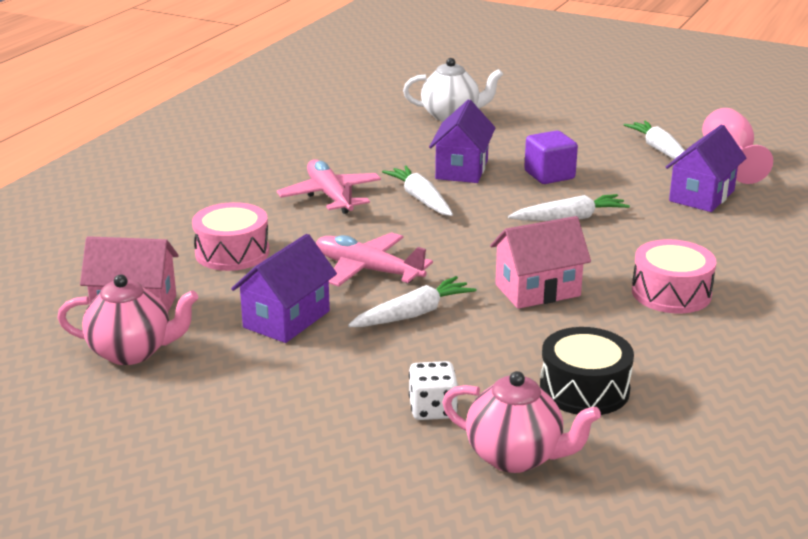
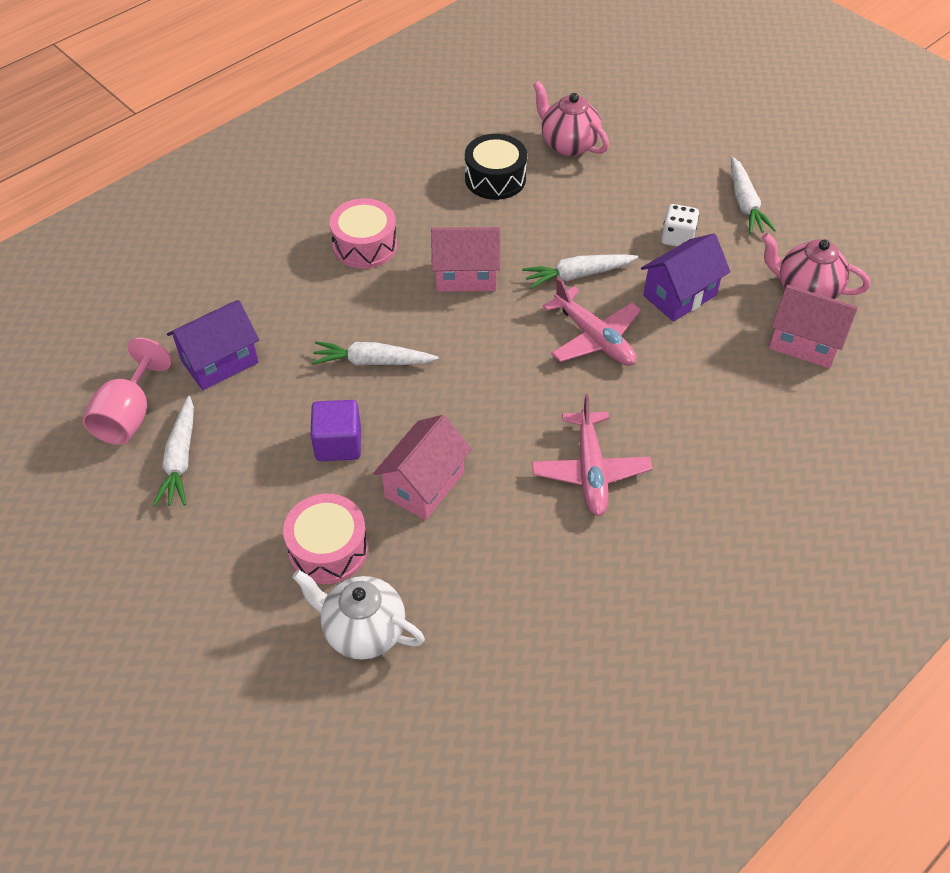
camera: 160 degrees left, 25 degrees up
(232, 252) = (711, 397): pink drum -> pink drum (328, 549)
(420, 199) = (498, 437): white carrot -> white carrot (745, 203)
(432, 409) = (602, 188): white dice -> white dice (677, 238)
(462, 169) = (424, 484): purple house -> pink house

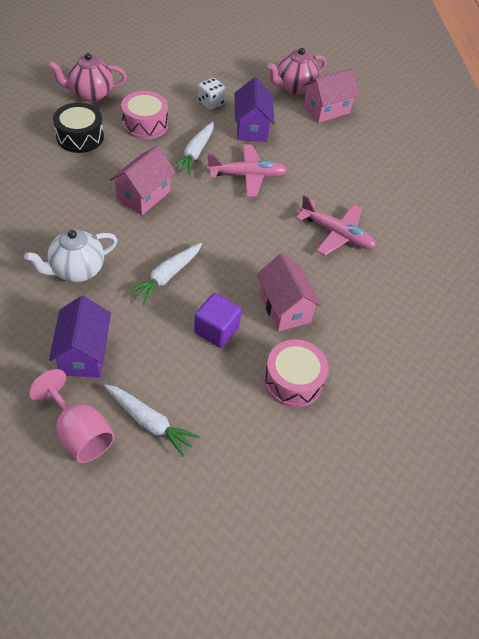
camera: 60 degrees left, 0 degrees up
(363, 630) = (366, 397): white teapot -> white teapot (76, 270)
(365, 245) = (64, 224): pink drum -> pink drum (145, 124)
(745, 203) = (214, 67): white carrot -> none

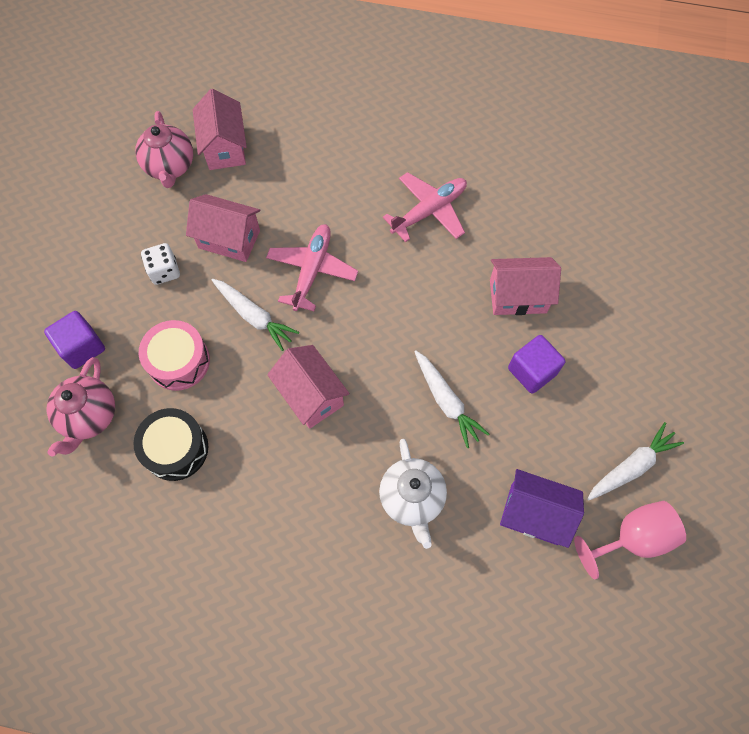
camera: 65 degrees left, 15 degrees up
(138, 80) = (82, 347): none -> purple cube
(251, 128) = (229, 239): purple house -> pink house
(293, 381) = (608, 318): pink drum -> none

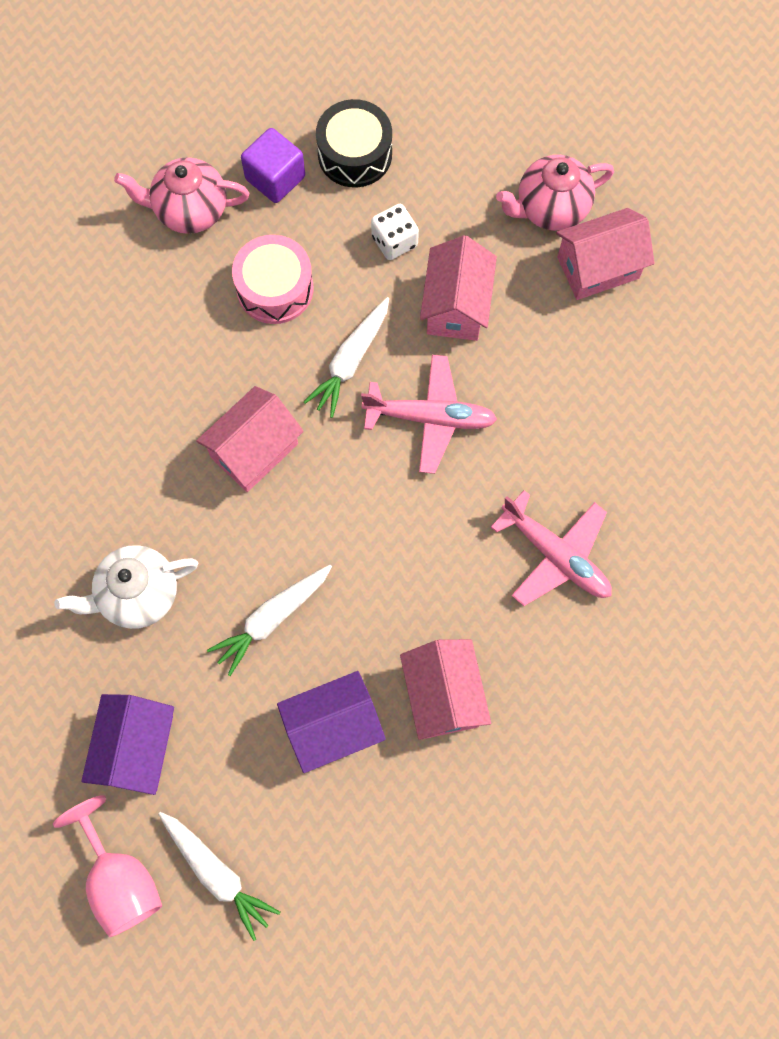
camera: 80 degrees right, 5 degrees up
(176, 449) = (164, 313): black drum -> black drum (355, 154)
(532, 371) = (333, 727): purple cube -> purple house

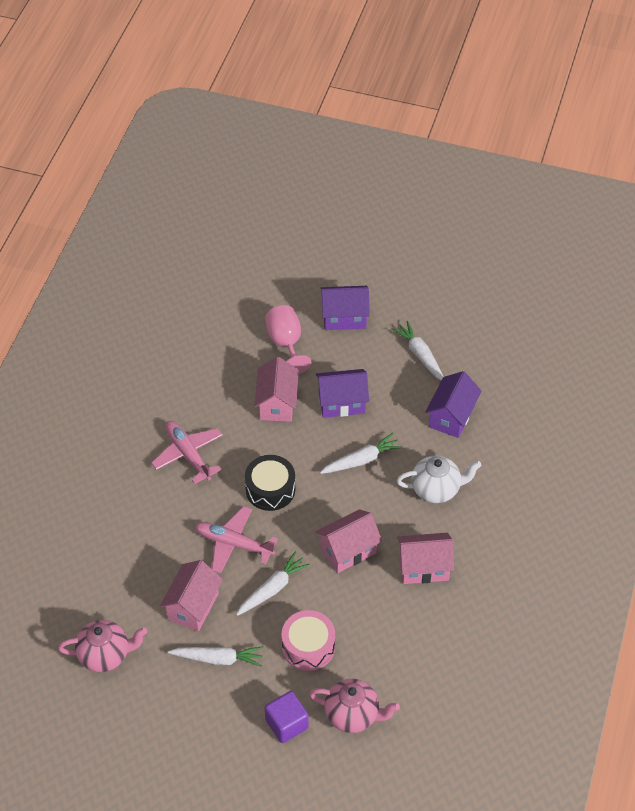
camera: 165 degrees left, 20 degrees down
(120, 879) = (471, 363): pink goblet -> pink goblet (286, 343)
(355, 154) = (225, 728): black drum -> black drum (270, 489)
(377, 927) = (344, 317): none -> purple house
(394, 241) = (218, 659): white dice -> white carrot
(598, 268) = (91, 608): pink house -> pink house (423, 567)

